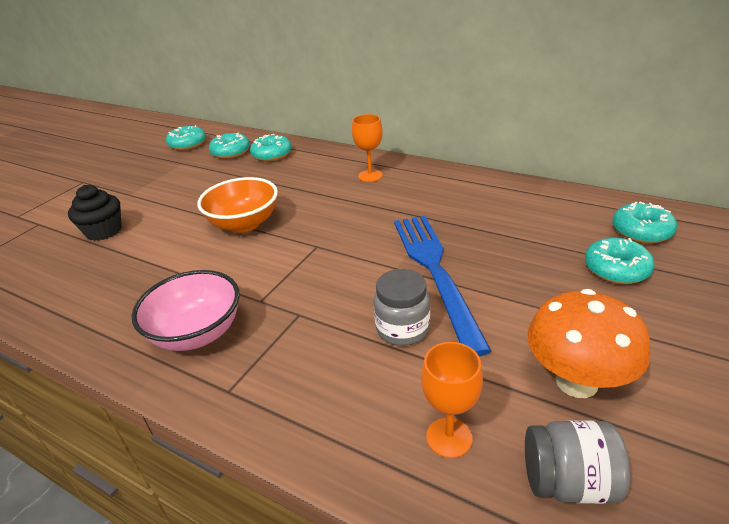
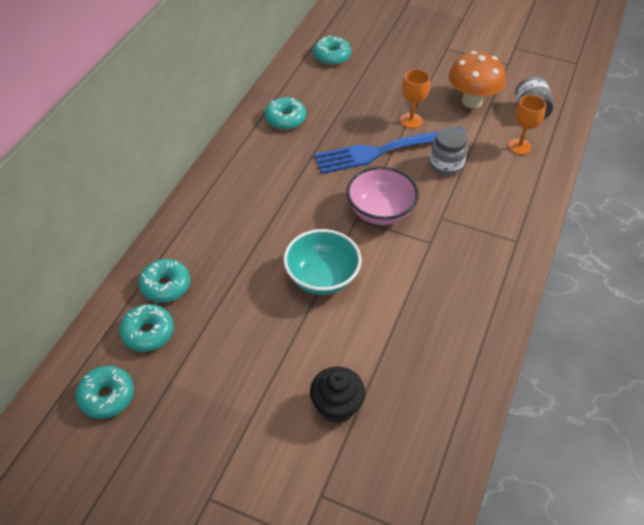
camera: 100 degrees left, 15 degrees up
(197, 333) = (472, 271): pink bowl -> pink bowl (380, 211)
(244, 224) = (322, 277): orange bowl -> turquoise bowl
(370, 176) = (233, 194): orange goblet -> orange goblet (411, 120)
(616, 269) = (375, 73): turquoise donut -> turquoise donut (285, 119)

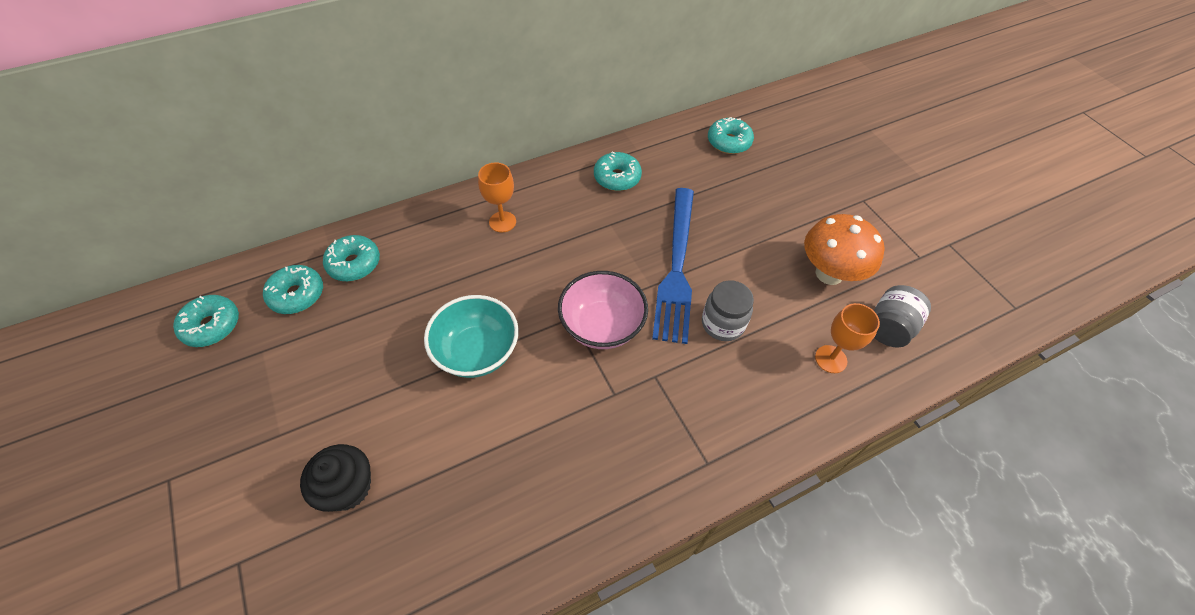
camera: 40 degrees right, 5 degrees up
(385, 150) = (676, 267): blue fork -> blue fork turned 105 degrees counterclockwise
(411, 120) = (737, 253): orange goblet -> orange goblet (502, 222)

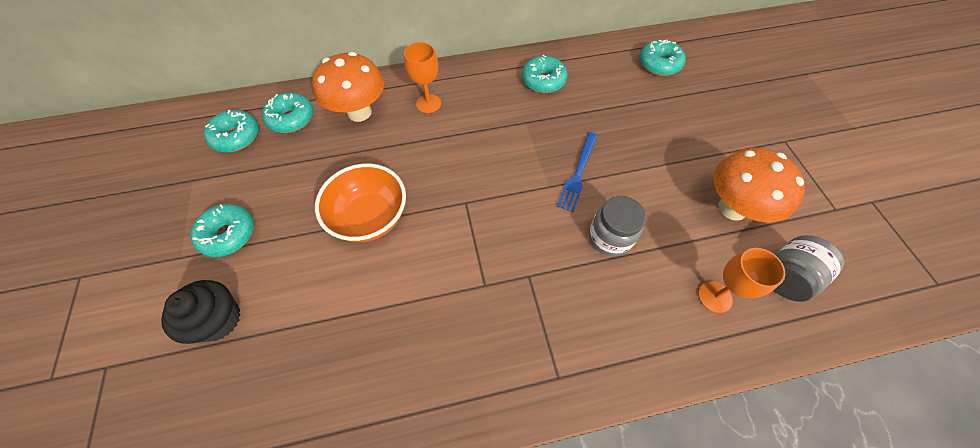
camera: 15 degrees right, 5 degrees up
(212, 326) = (161, 150): turquoise donut -> turquoise donut (228, 234)
(429, 244) = (359, 112): none -> orange mushroom
(477, 352) = (370, 217): turquoise bowl -> orange bowl
(602, 326) = (491, 216): pink bowl -> none
(676, 267) = (578, 173): blue fork -> blue fork, size x0.53

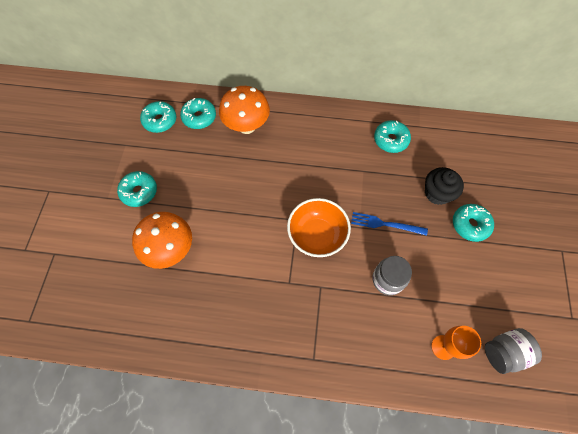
camera: 20 degrees right, 5 degrees up
(218, 319) = (121, 247): black cupcake -> black cupcake (437, 193)
(370, 217) = (230, 210): orange bowl -> orange bowl (317, 235)
(428, 103) = (297, 134): orange goblet -> none
(578, 173) = (385, 224): blue fork -> blue fork turned 60 degrees clockwise
(659, 64) = (491, 153): turquoise donut -> turquoise donut (470, 225)
(732, 208) = (489, 289): orange mushroom -> orange mushroom (170, 250)

